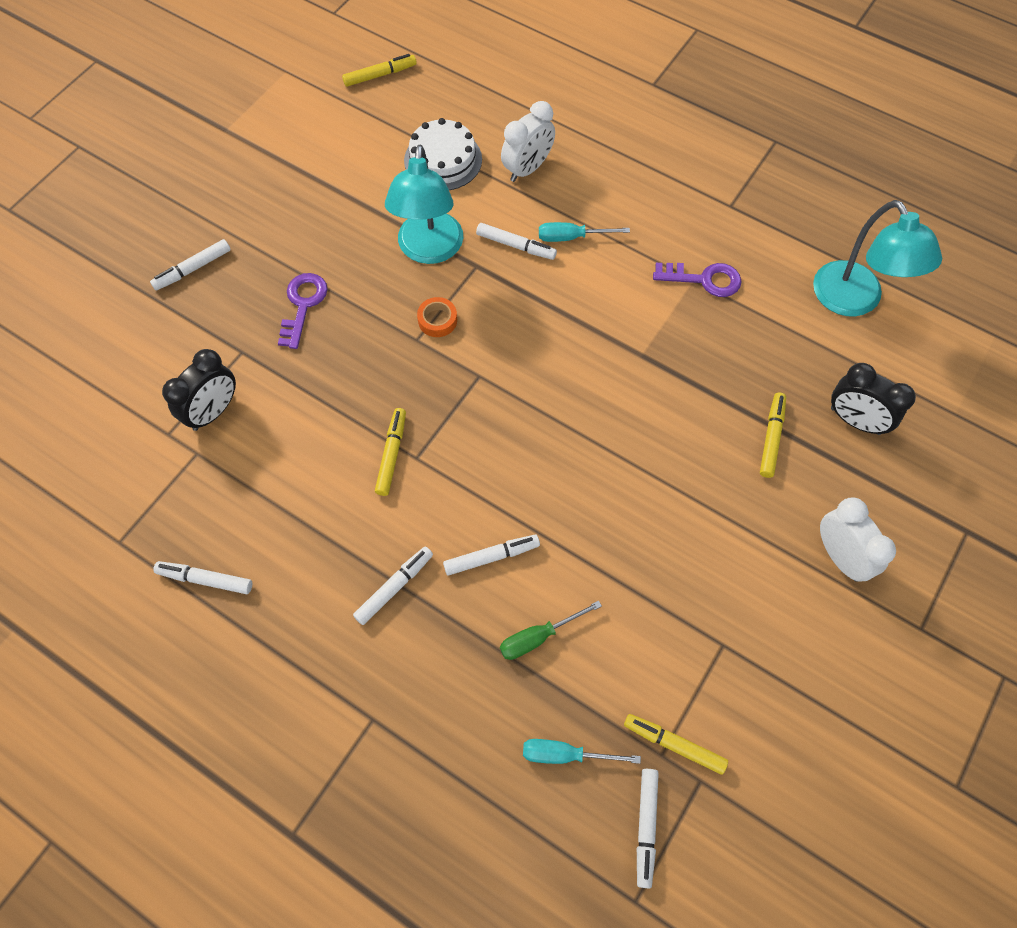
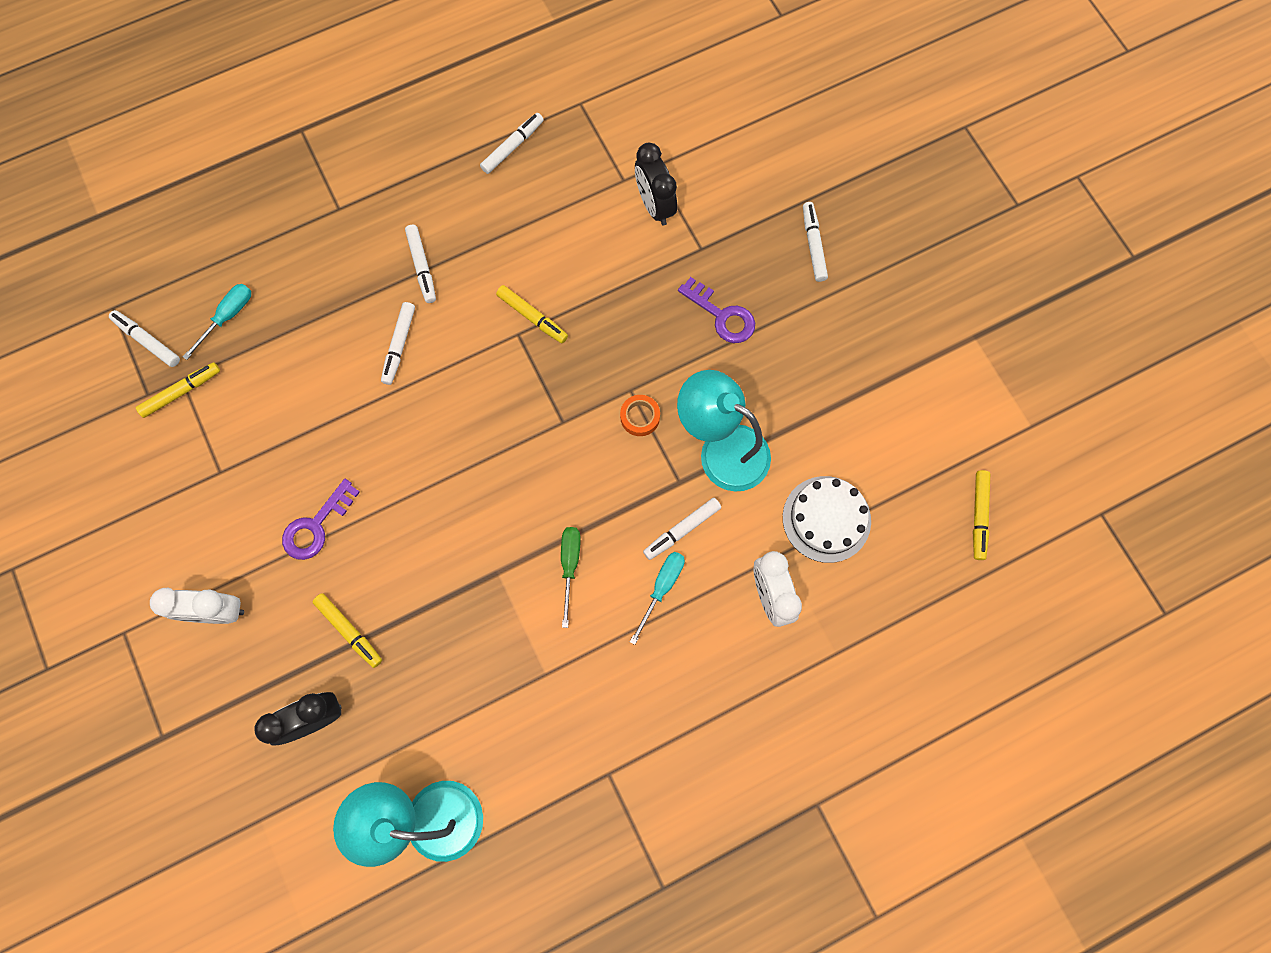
camera: 120 degrees right, 10 degrees up
(538, 637) = (317, 345): green screwdriver -> green screwdriver (570, 565)
(704, 279) = (540, 684): purple key -> purple key (316, 525)

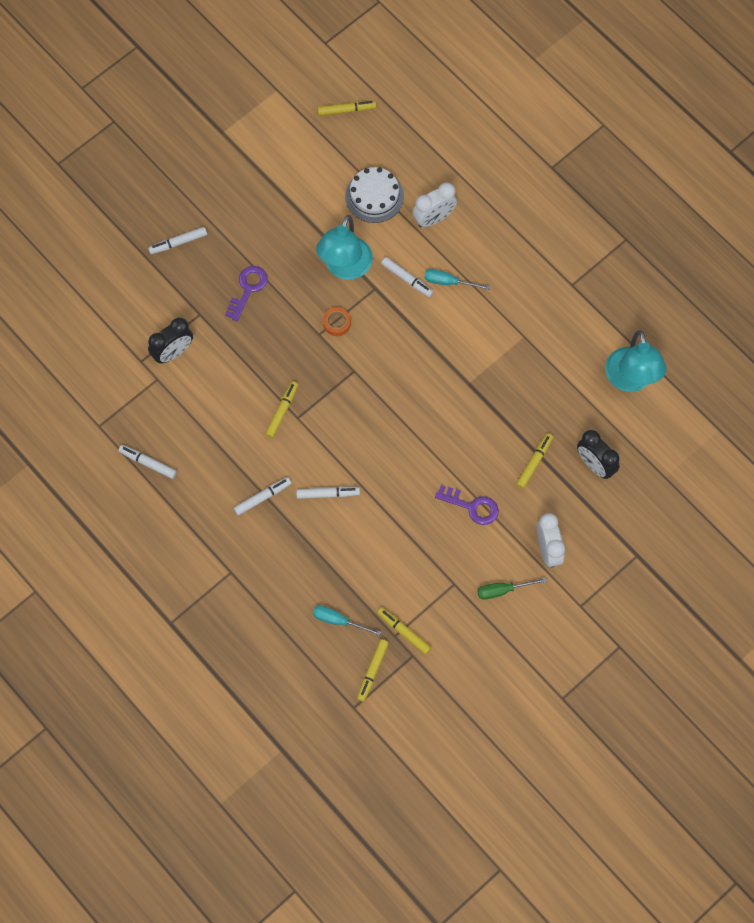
camera: 105 degrees left, 5 degrees down
(147, 341) = (372, 671): white marker -> yellow marker
(570, 565) = (450, 340): green screwdriver -> green screwdriver (503, 590)

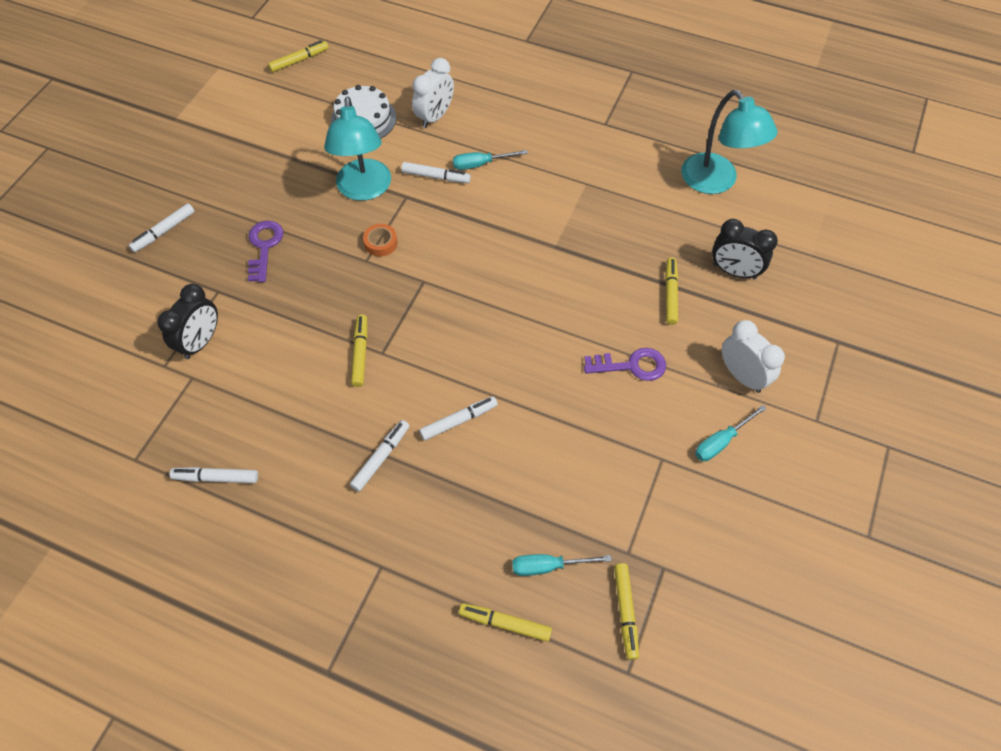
camera: 25 degrees left, 10 degrees down
(404, 632) = (636, 543): yellow marker -> yellow marker (505, 623)
(503, 590) = (721, 441): green screwdriver -> turquoise screwdriver

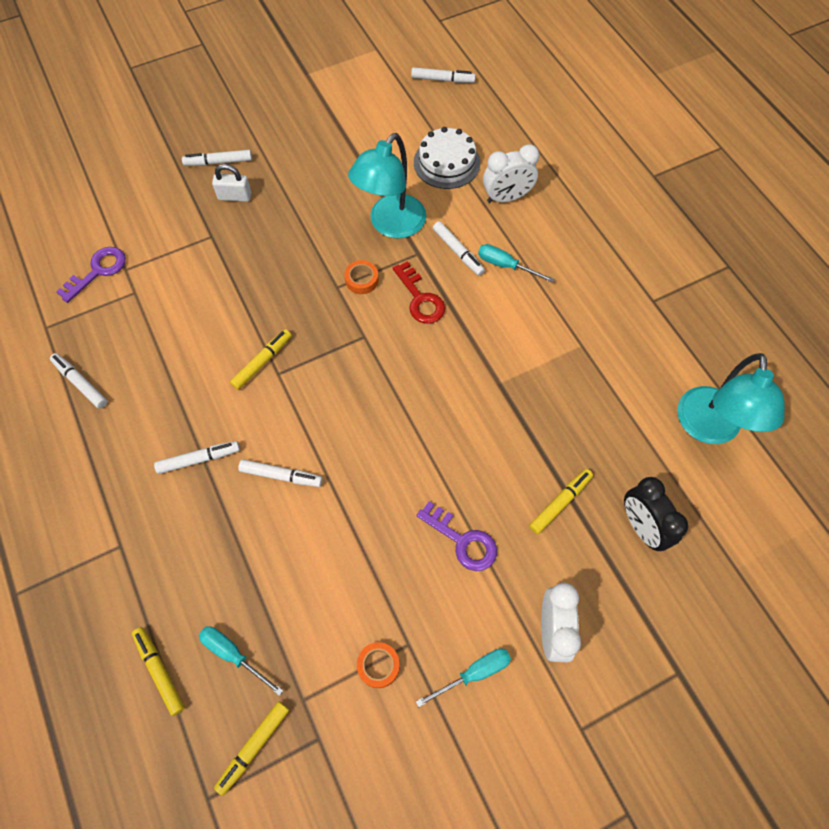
camera: 40 degrees right, 5 degrees up
(201, 342) = (164, 269): black clock -> none
(207, 248) = (235, 196): none -> white padlock
(264, 247) = (274, 223): purple key -> purple key (98, 271)
(299, 60) = (442, 80): yellow marker -> white marker
(440, 227) = (420, 298): none -> red key
(656, 488) = (378, 665): none -> orange tape
(721, 441) = (474, 673): turquoise screwdriver -> turquoise screwdriver turned 150 degrees clockwise

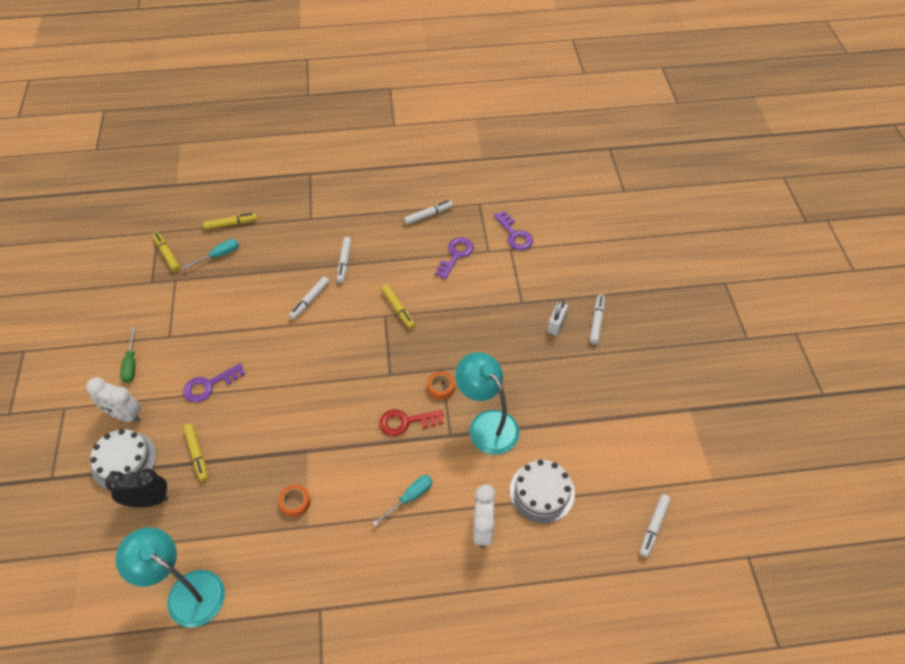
camera: 110 degrees right, 10 degrees down
(151, 326) = (456, 255): none -> purple key
(378, 665) = (168, 318): orange tape -> orange tape (295, 502)
(458, 252) = (439, 465): white marker -> none
(474, 673) = (131, 364): turquoise screwdriver -> green screwdriver
(611, 590) = (123, 460): none -> white cake

